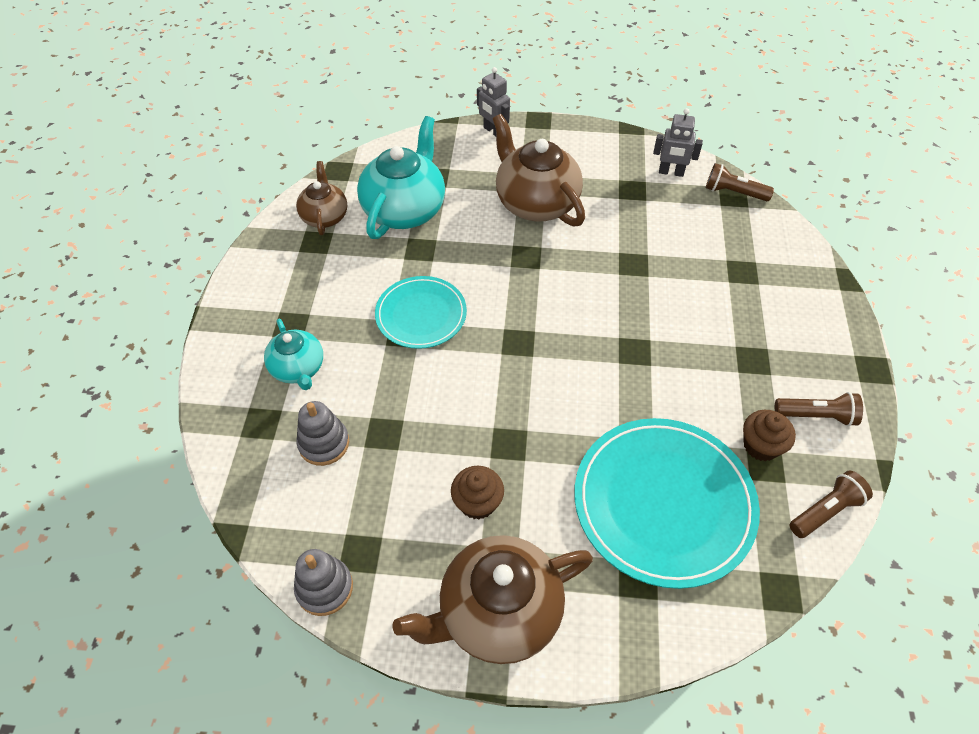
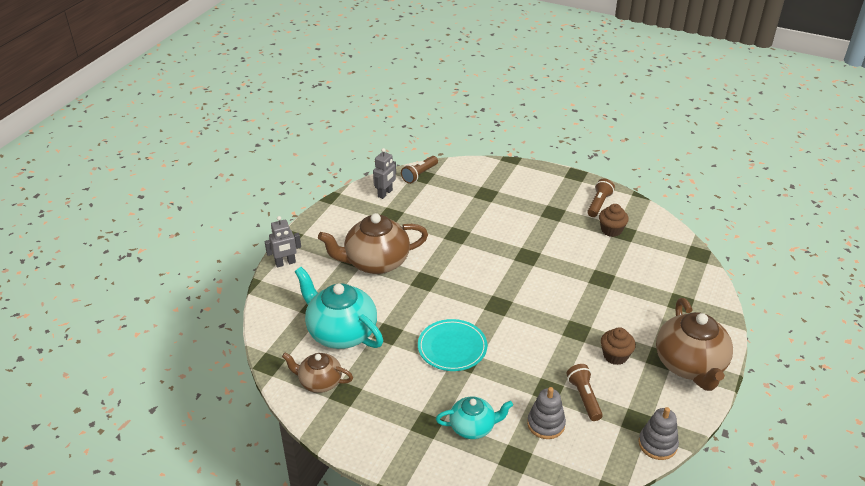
camera: 70 degrees left, 15 degrees down
(663, 503) = (637, 278): turquoise plate -> none
(826, 511) = (657, 222): brown flashlight -> brown flashlight (584, 397)

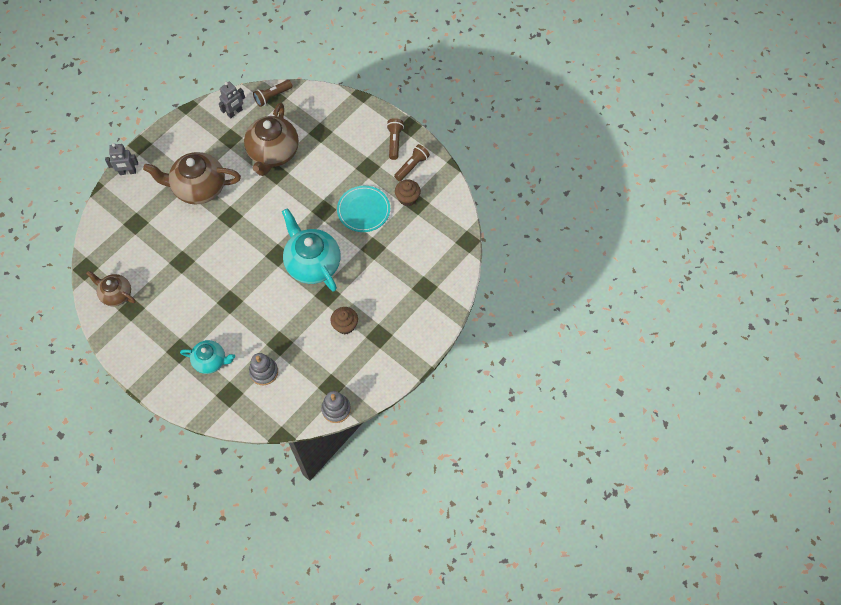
camera: 15 degrees right, 25 degrees up
(341, 332) = (147, 252): turquoise teapot -> turquoise teapot (312, 263)
(452, 347) = (225, 287): turquoise plate -> turquoise plate (363, 210)
(584, 397) = (303, 356): brown flashlight -> brown flashlight (394, 142)
(690, 365) = (398, 348): brown teapot -> brown teapot (273, 153)

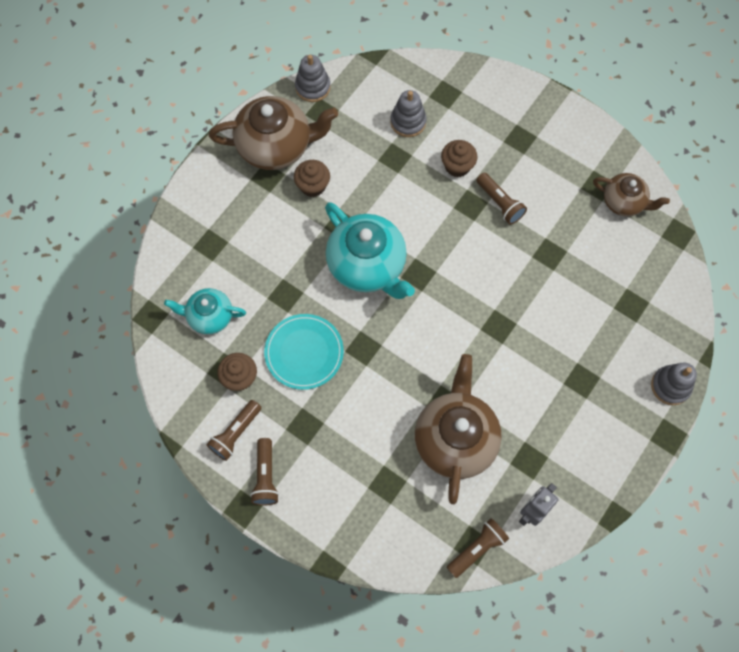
camera: 175 degrees right, 5 degrees up
(128, 172) = (670, 386): grey robot -> grey stacking toy
(198, 188) = (556, 368): brown teapot -> brown teapot (276, 146)
(208, 301) = (500, 203): none -> brown flashlight
(211, 361) = (477, 129): turquoise teapot -> turquoise teapot (209, 316)
(233, 332) = (457, 166): none -> brown cupcake

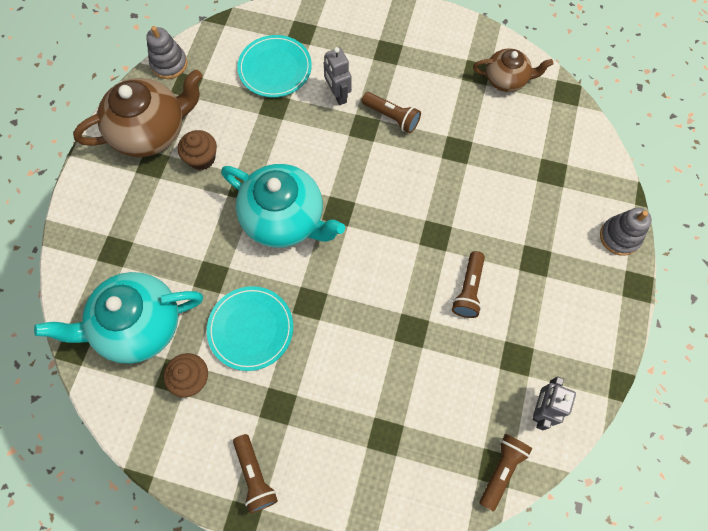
camera: 20 degrees left, 0 degrees up
(209, 316) = (138, 326): turquoise teapot -> turquoise teapot, size x1.73
(235, 433) = (207, 441): brown flashlight -> brown flashlight (468, 290)
(408, 122) = (275, 68): grey stacking toy -> turquoise plate
(455, 438) = (436, 363): brown teapot -> none
(457, 166) = (338, 95): brown cupcake -> grey robot

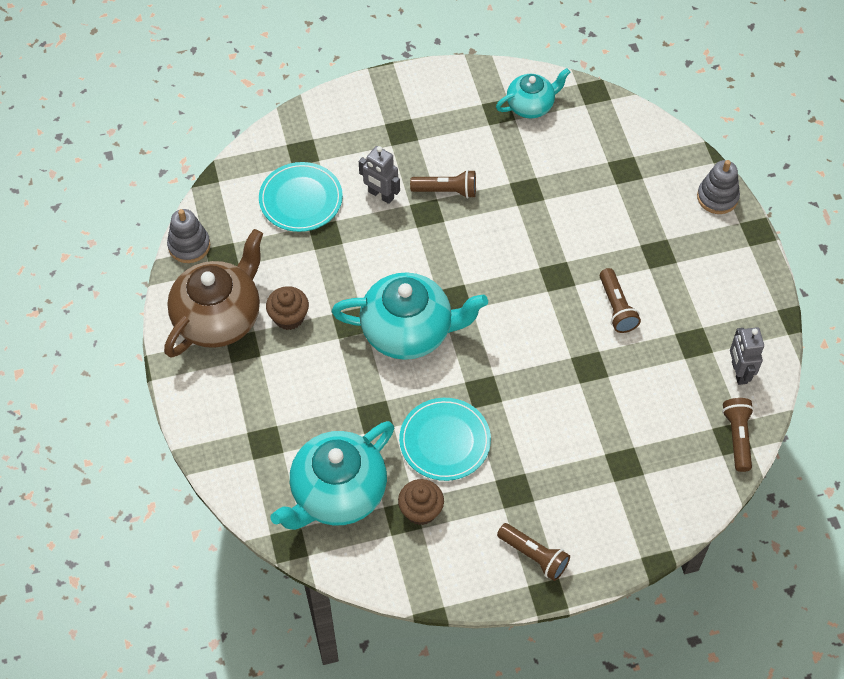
camera: 30 degrees left, 10 degrees down
(506, 79) = (531, 105): brown teapot -> turquoise teapot

